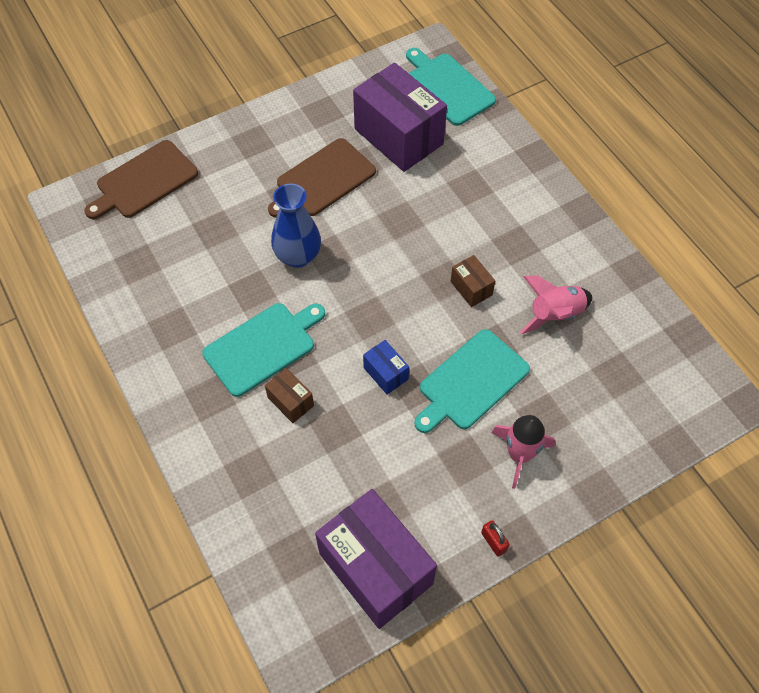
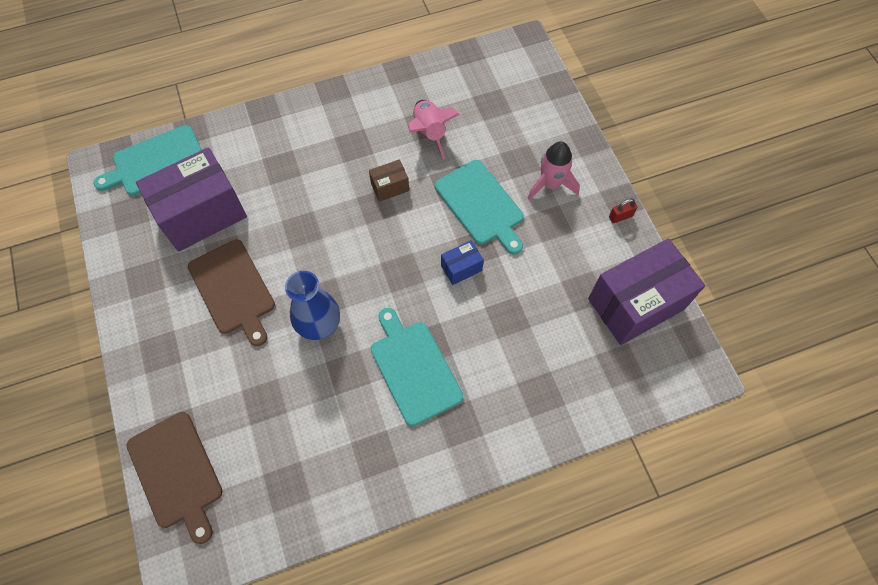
camera: 80 degrees left, 5 degrees up
(290, 402) = (476, 350): brown box -> none

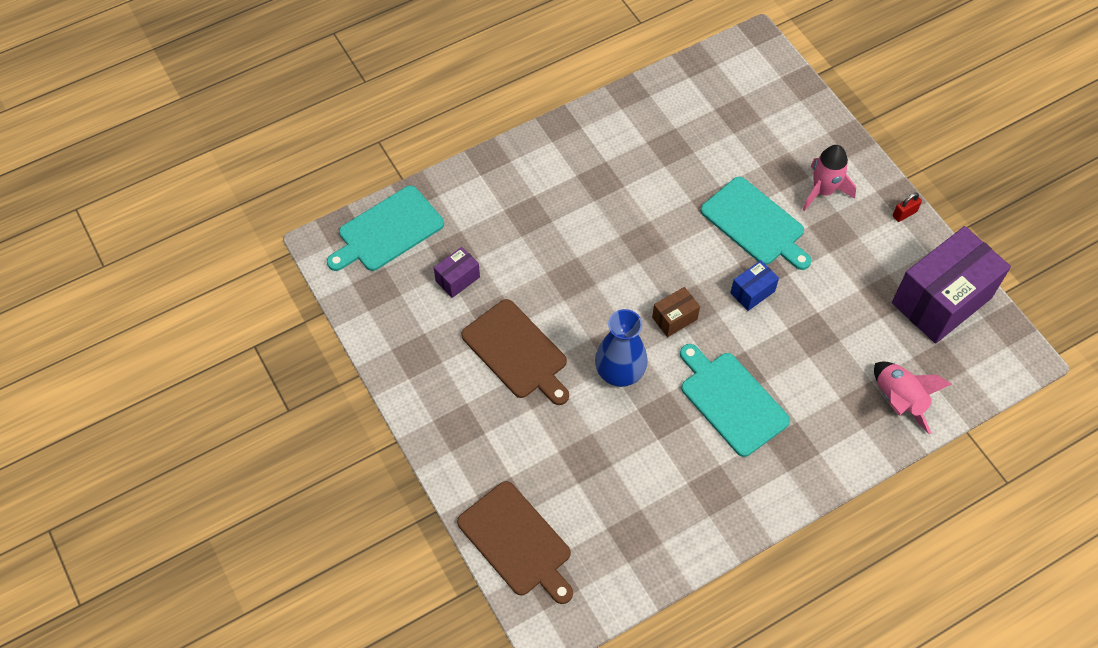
camera: 10 degrees left, 5 degrees down
(202, 214) = (457, 279): purple box -> purple box, size x0.44
(390, 187) = (653, 219): brown box -> brown box (674, 318)
(429, 133) = (679, 155): pink rocket -> pink rocket (898, 400)

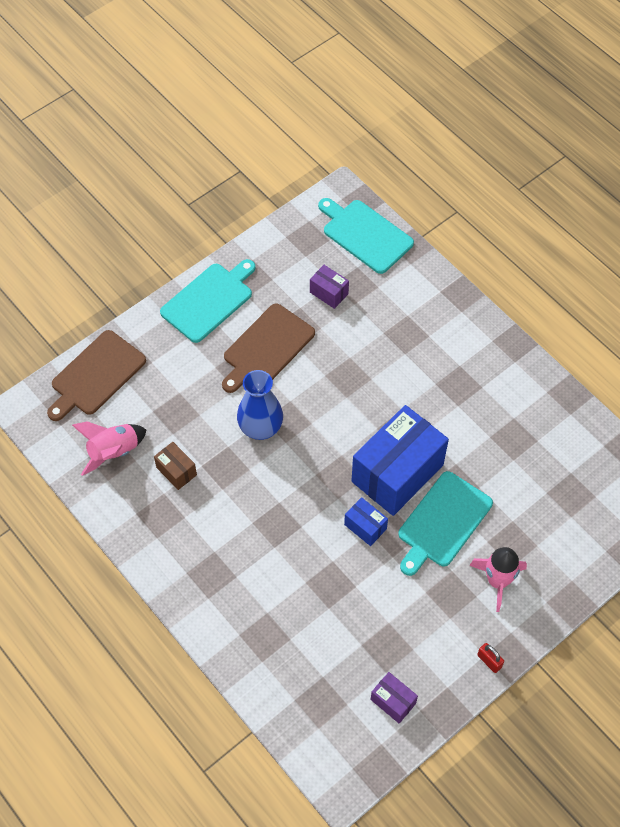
camera: 80 degrees right, 0 degrees up
(674, 318) = (323, 464): brown box -> brown box (176, 471)
(694, 253) = (397, 473): none -> blue box
(731, 400) = (248, 520): turquoise cutting board -> turquoise cutting board (209, 300)
(898, 400) = (273, 665): pink rocket -> pink rocket (113, 452)
(941, 300) = (393, 701): purple box -> purple box, size x0.44

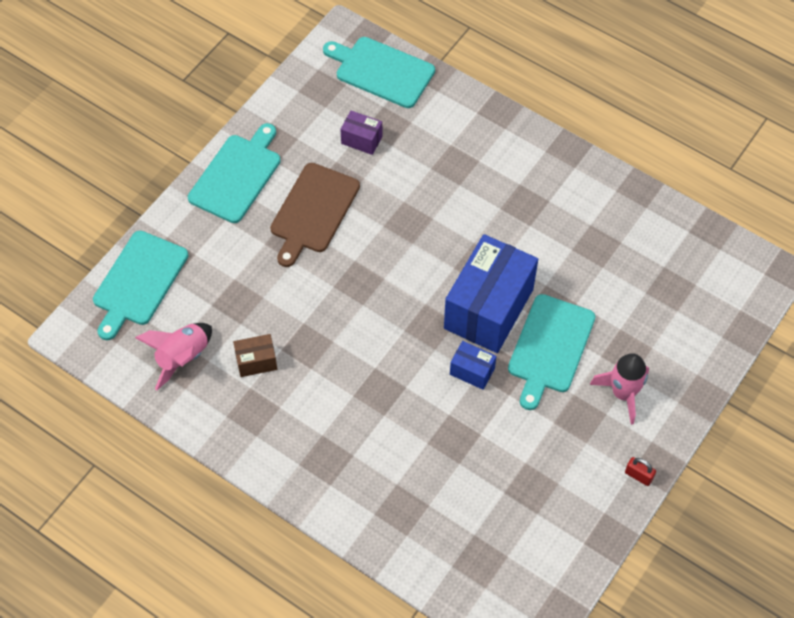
camera: 15 degrees left, 0 degrees up
(96, 375) = (138, 281): brown cutting board -> turquoise cutting board
(176, 471) = (256, 361): brown box -> brown box turned 45 degrees counterclockwise
(260, 428) = (332, 295): blue vase -> none
(393, 701) = (553, 541): purple box -> none

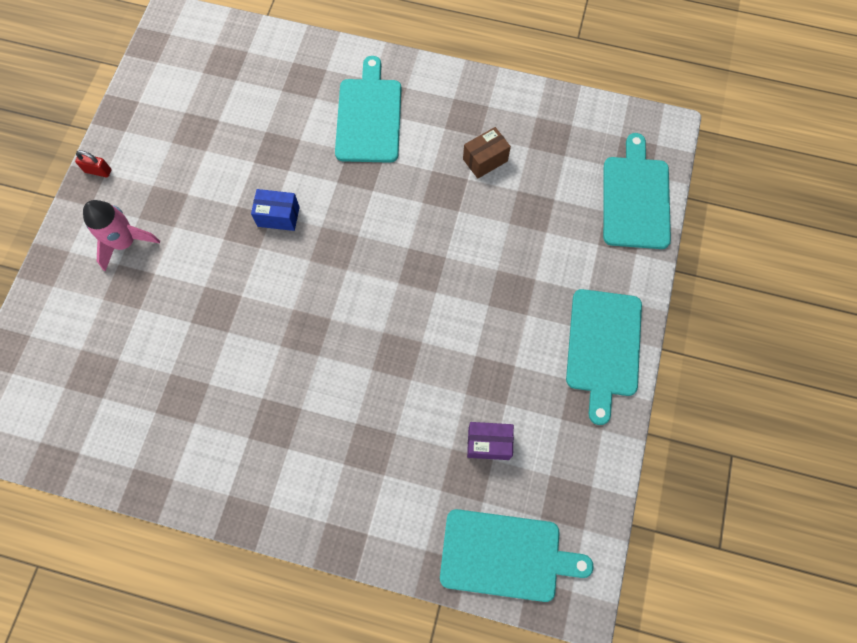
camera: 160 degrees right, 10 degrees up
(182, 357) = (554, 142): pink rocket -> none
(313, 211) = (502, 333): brown cutting board -> none
(488, 308) = (280, 285): blue box -> none
(550, 347) = (207, 265): turquoise cutting board -> turquoise cutting board (369, 116)

